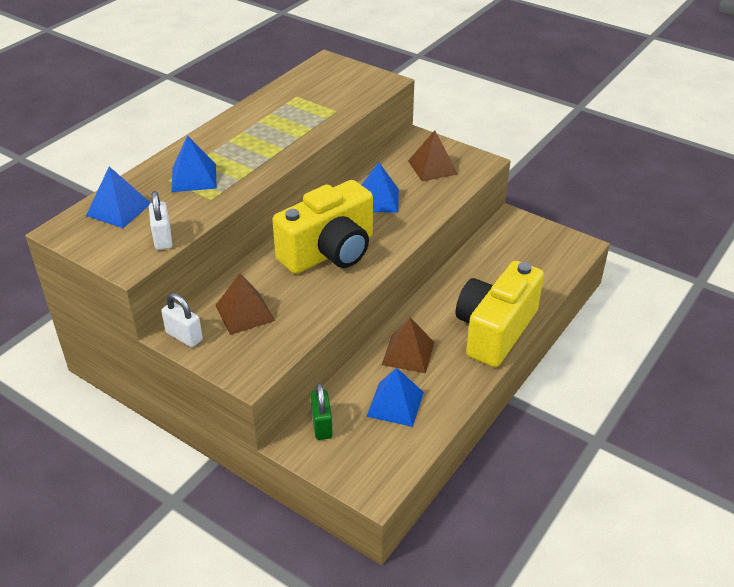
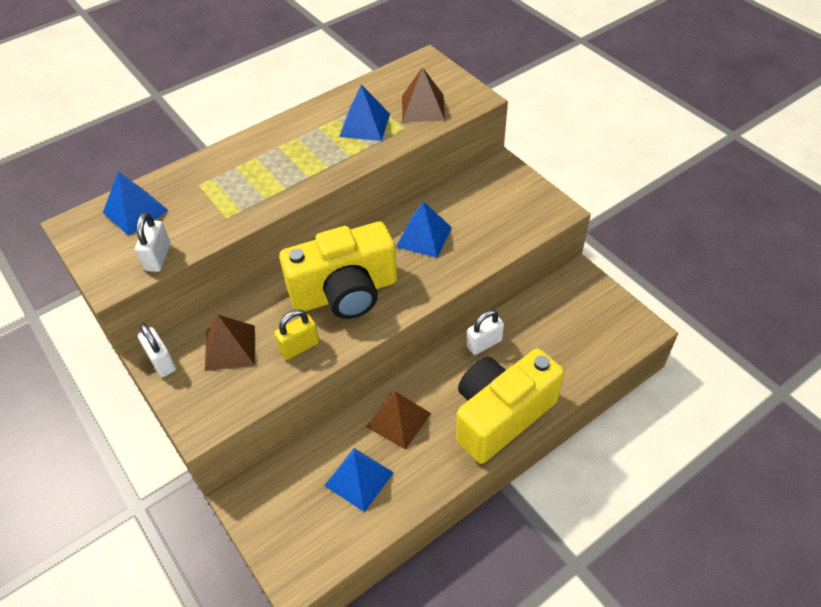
camera: 20 degrees right, 10 degrees up
(194, 177) = (223, 186): blue pyramid -> blue pyramid (365, 125)
(309, 299) = (299, 347): none -> yellow padlock
(322, 425) = (276, 483): green padlock -> none
(432, 167) = (500, 206): brown pyramid -> brown pyramid (423, 108)
(455, 282) = (484, 343): none -> white padlock

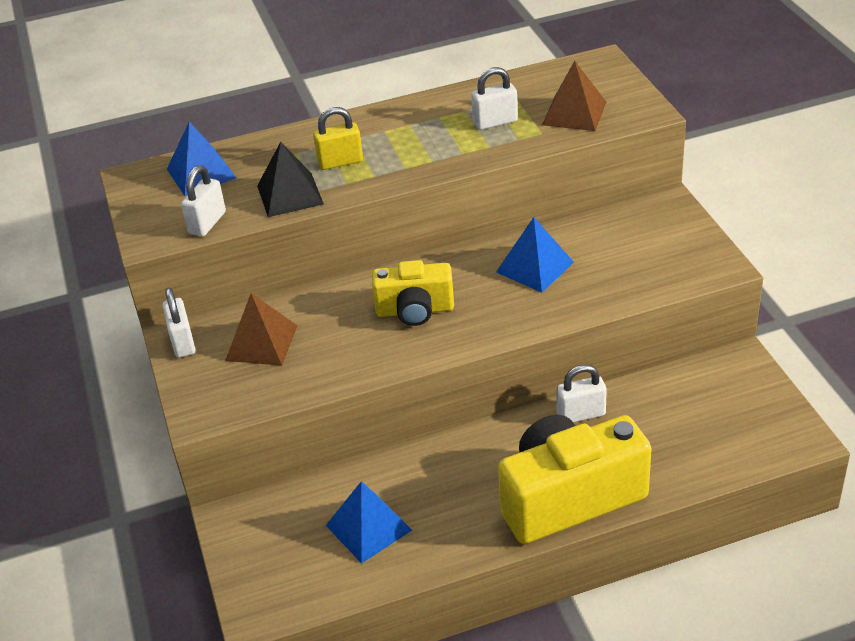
camera: 20 degrees right, 10 degrees down
(220, 218) = (290, 194): none -> black pyramid
(299, 347) = (339, 357): yellow padlock -> yellow padlock (340, 162)
(345, 292) = (415, 310): yellow camera -> yellow camera, size x0.59
(365, 125) = (495, 122): blue pyramid -> white padlock
(398, 420) = (440, 475): brown pyramid -> none

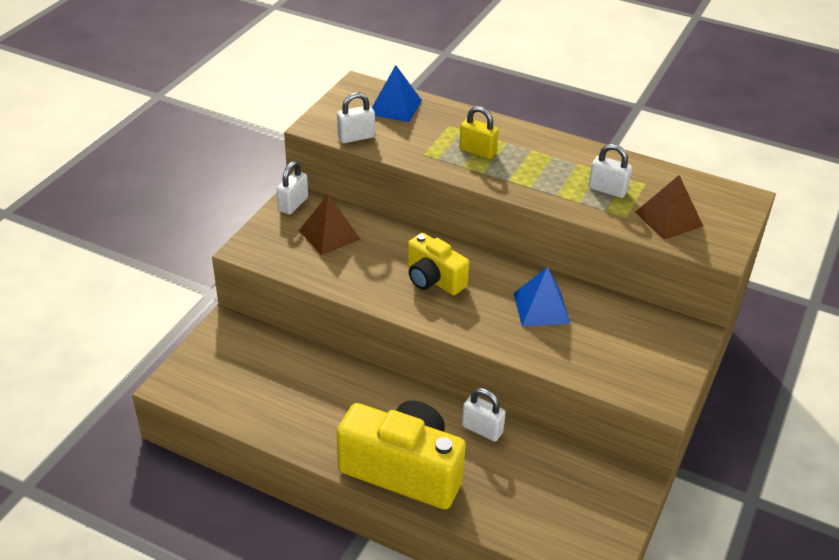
camera: 40 degrees right, 0 degrees up
(290, 194) = (421, 151): black pyramid -> none
(368, 527) = (279, 390): blue pyramid -> none

